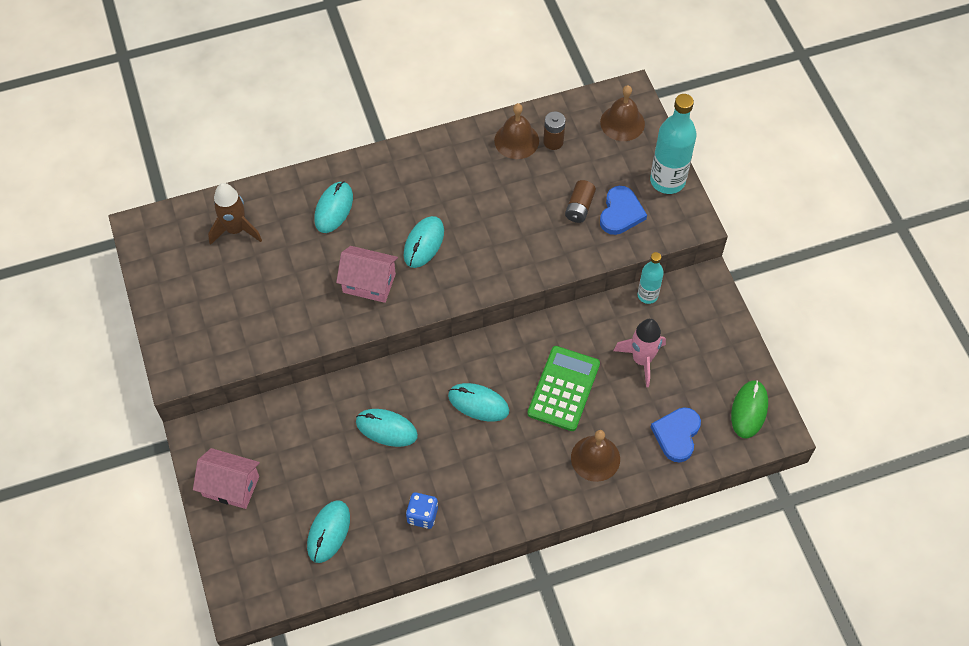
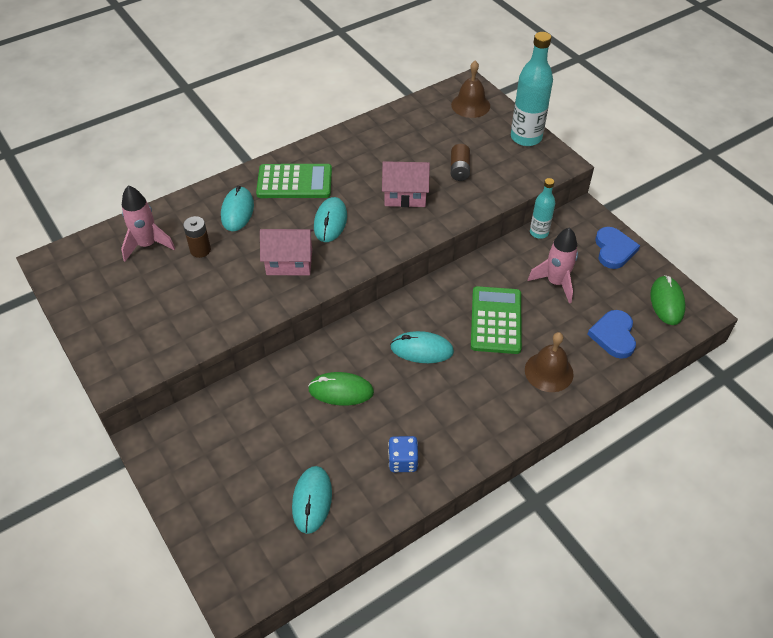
camera: 15 degrees left, 10 degrees down
(231, 486) = (196, 480): pink house -> pink house (405, 195)
(236, 230) = (147, 245): brown rocket -> pink rocket
(386, 429) = (341, 391): turquoise mouse -> green mouse
(401, 185) = (294, 182): none -> green calculator
(516, 140) = (386, 132): brown bell -> none
(553, 142) = (417, 128): brown battery -> brown battery (200, 250)
(621, 213) = (497, 167): blue heart -> blue heart (614, 250)

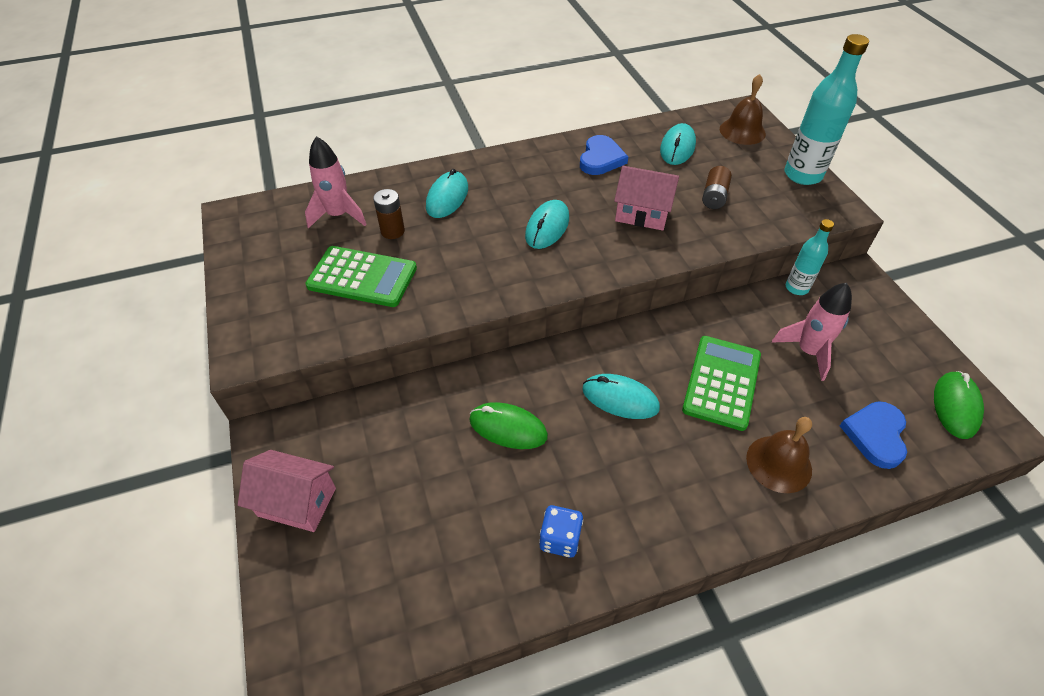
camera: 15 degrees right, 0 degrees up
(289, 262) = (486, 263): pink house -> pink house (297, 502)
(294, 182) = (520, 178): green calculator -> green calculator (362, 277)
(312, 500) = (431, 562): turquoise mouse -> turquoise mouse (677, 147)
(614, 250) = (891, 326): blue heart -> blue heart (601, 159)

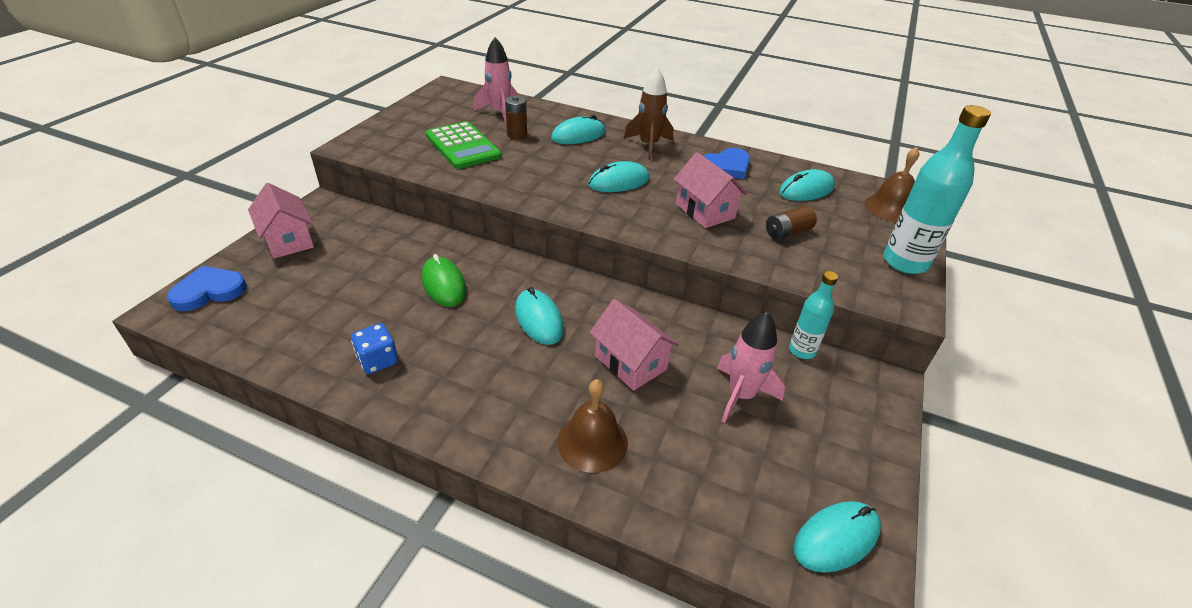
camera: 40 degrees right, 10 degrees down
(518, 173) = (648, 146): none -> brown rocket
(721, 382) = (630, 362): green calculator -> pink house
(875, 435) = (711, 492): blue heart -> blue heart (209, 291)
(955, 406) = (836, 538): green mouse -> turquoise mouse

